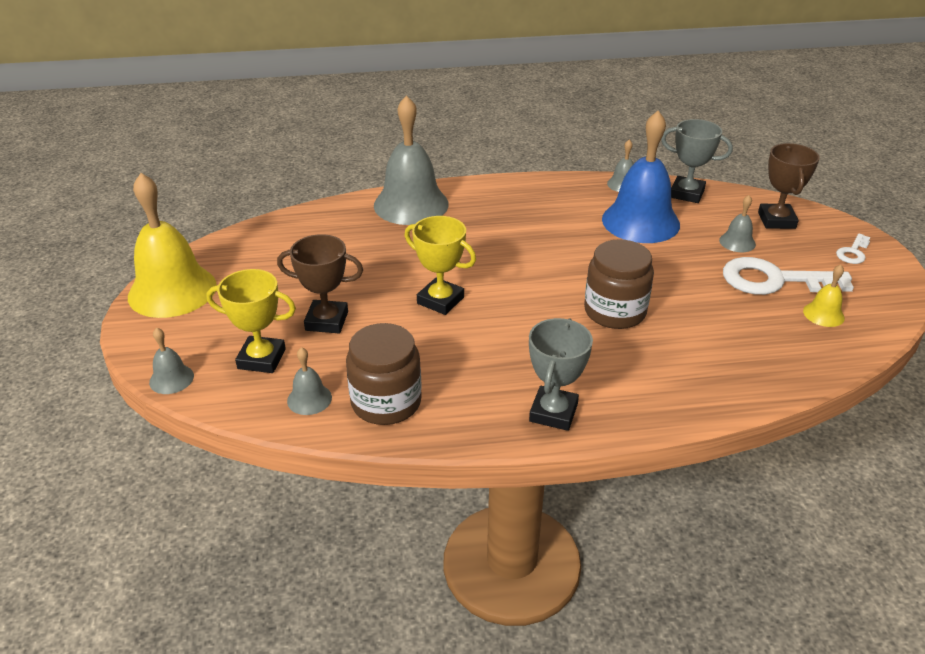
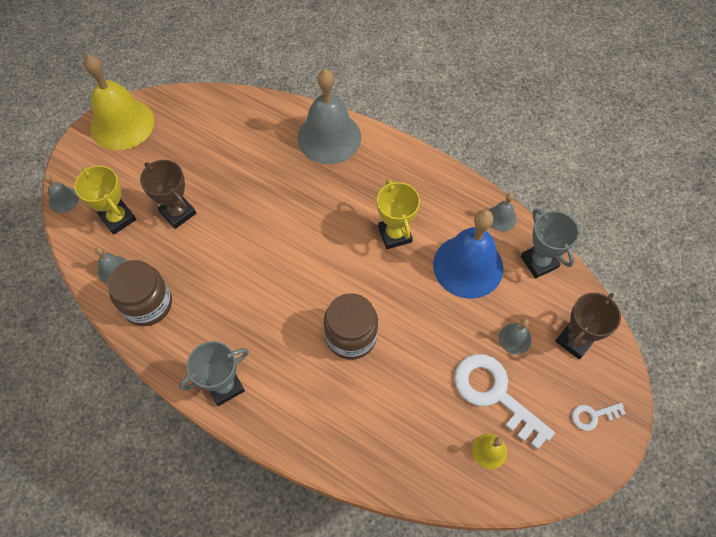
camera: 40 degrees right, 25 degrees up
(440, 300) = (256, 244): yellow trophy -> yellow trophy (395, 234)

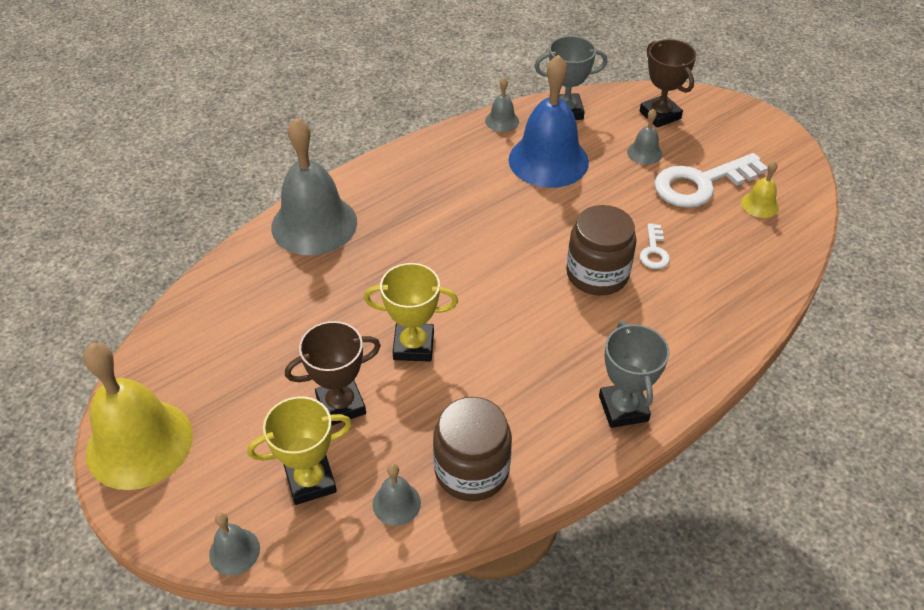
camera: 70 degrees left, 15 degrees down
(395, 234) = (482, 204): yellow trophy -> yellow trophy (413, 346)
(592, 416) = (740, 128): white key -> white key (654, 251)

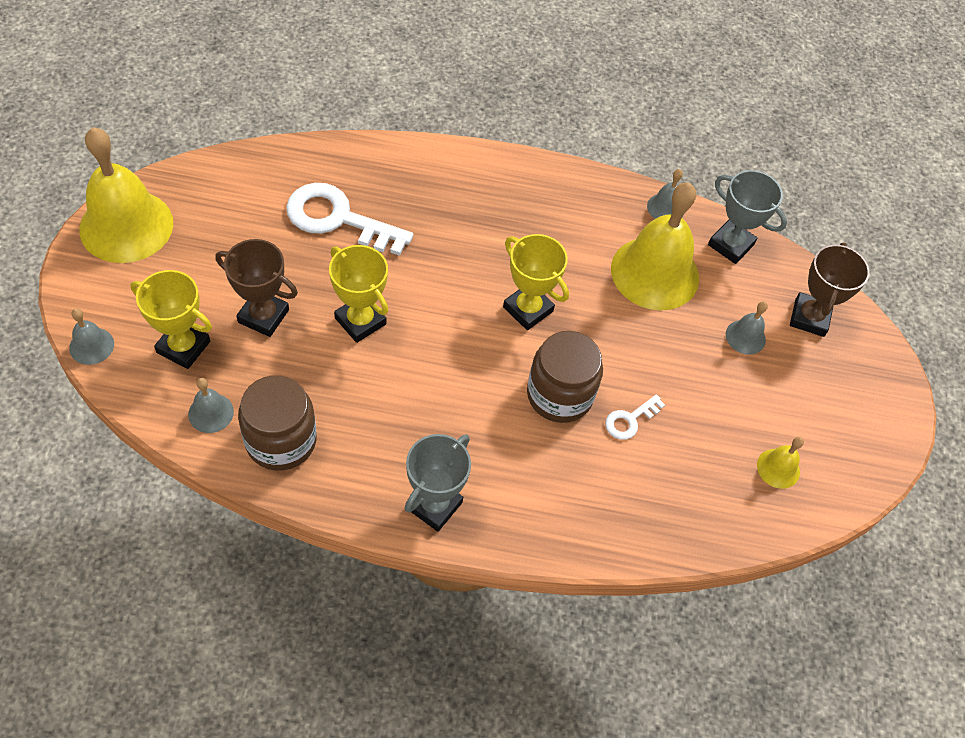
camera: 40 degrees right, 10 degrees up
(314, 224) = (415, 170): grey bell -> none
(507, 243) = (528, 309): none -> yellow trophy
(548, 160) = (655, 273): blue bell -> yellow bell
(700, 184) = (753, 405): white key -> white key (338, 219)

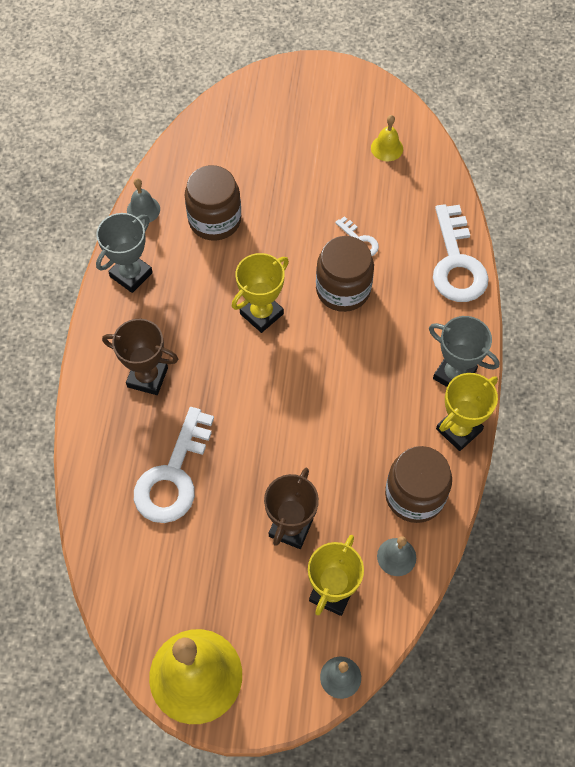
camera: 85 degrees left, 5 degrees up
(360, 321) = (288, 445): yellow trophy -> yellow trophy (458, 430)
(598, 531) = (457, 263): none -> white key
(655, 273) = (215, 220): yellow bell -> brown jar
(730, 245) = (180, 164): grey trophy -> grey trophy (131, 274)
(745, 337) = (272, 160): grey bell -> none
(809, 317) = (249, 117): brown trophy -> brown trophy (147, 377)

